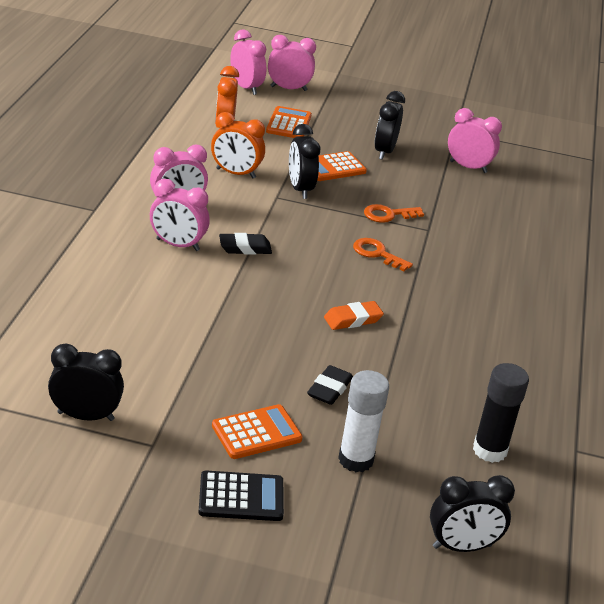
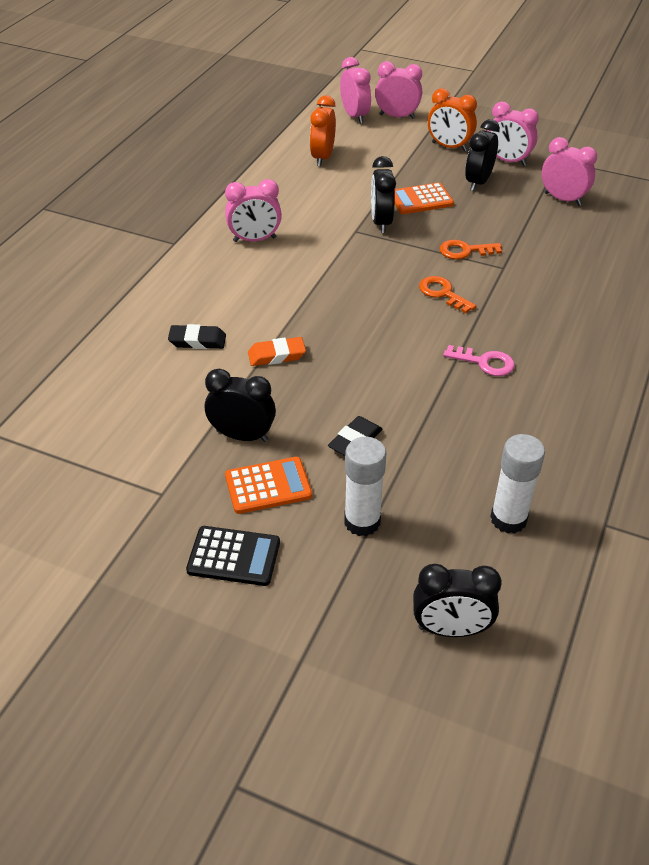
camera: 15 degrees right, 10 degrees up
(86, 416) = (106, 459): black clock -> black clock (242, 436)
(177, 245) = (244, 281): pink clock -> pink clock (507, 161)
(235, 173) = (321, 206): orange clock -> orange clock (449, 147)
(245, 248) = (309, 285): black eraser -> black eraser (197, 341)
(288, 124) = (387, 153): orange calculator -> none
(352, 319) = (399, 365): orange eraser -> orange eraser (276, 355)
(433, 315) = (484, 362): none -> pink key
(489, 450) = (508, 519): black glue stick -> white glue stick

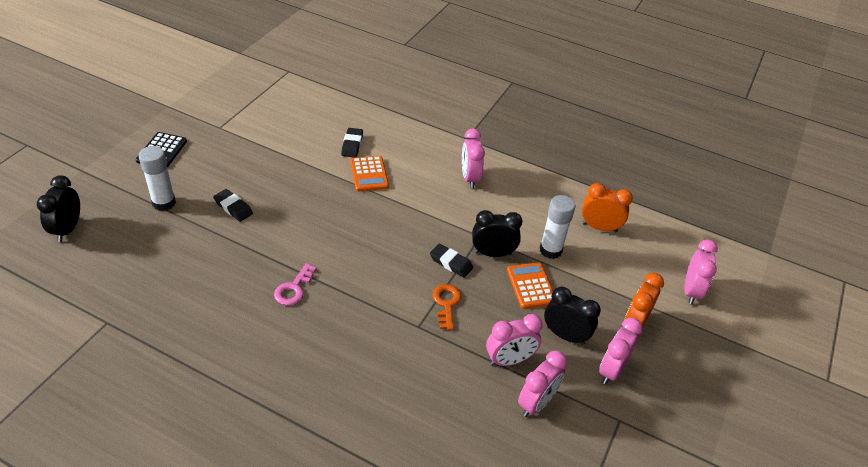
camera: 90 degrees right, 0 degrees up
(242, 436) = (255, 159): black clock -> none
(268, 486) = (209, 167): orange calculator -> orange calculator (369, 174)
(276, 355) = (329, 179): orange eraser -> none
(354, 116) = (684, 258): pink clock -> pink clock (509, 360)
(404, 249) = (451, 263): none -> black eraser
(442, 293) = (386, 278): orange key -> none
(508, 519) = (135, 271): white glue stick -> white glue stick (550, 250)

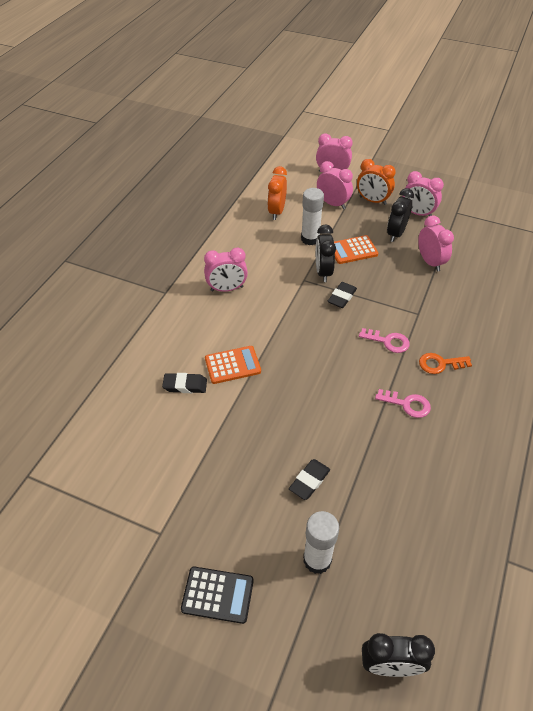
camera: 90 degrees left, 5 degrees up
(380, 290) = (388, 341): none -> pink key
(446, 303) = (388, 298): orange key -> orange key (440, 364)
(536, 403) = (461, 249): pink clock -> pink clock (333, 204)

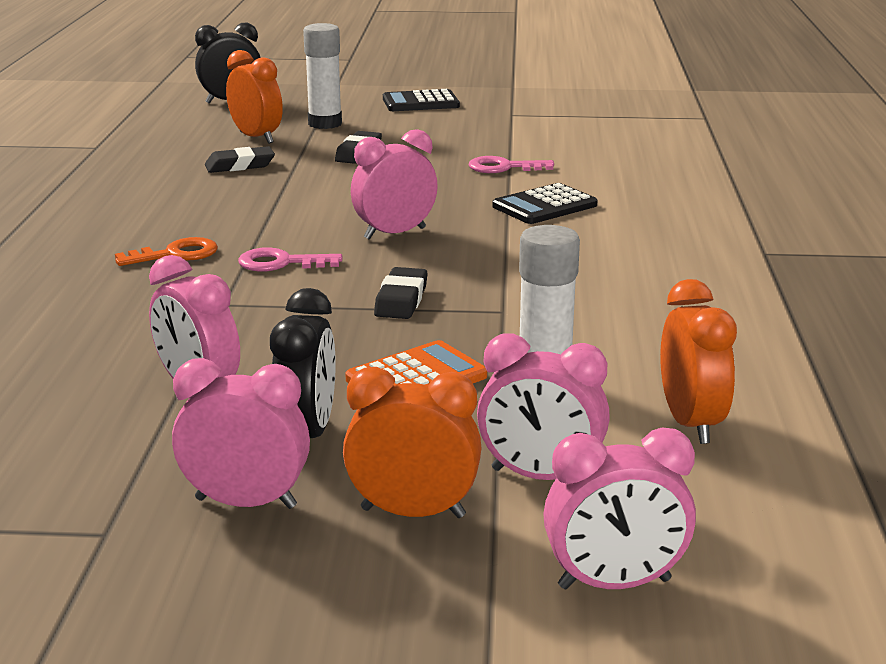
camera: 160 degrees right, 25 degrees down
(185, 385) = (597, 183): black eraser -> black eraser (240, 165)
(227, 289) = (652, 274): pink clock -> pink clock (395, 233)
(232, 365) = (544, 206): orange calculator -> black calculator
(323, 272) = (467, 329): black clock -> none
(378, 541) = (256, 138): none -> orange clock
(407, 404) = (233, 214): pink key -> pink key (503, 167)

